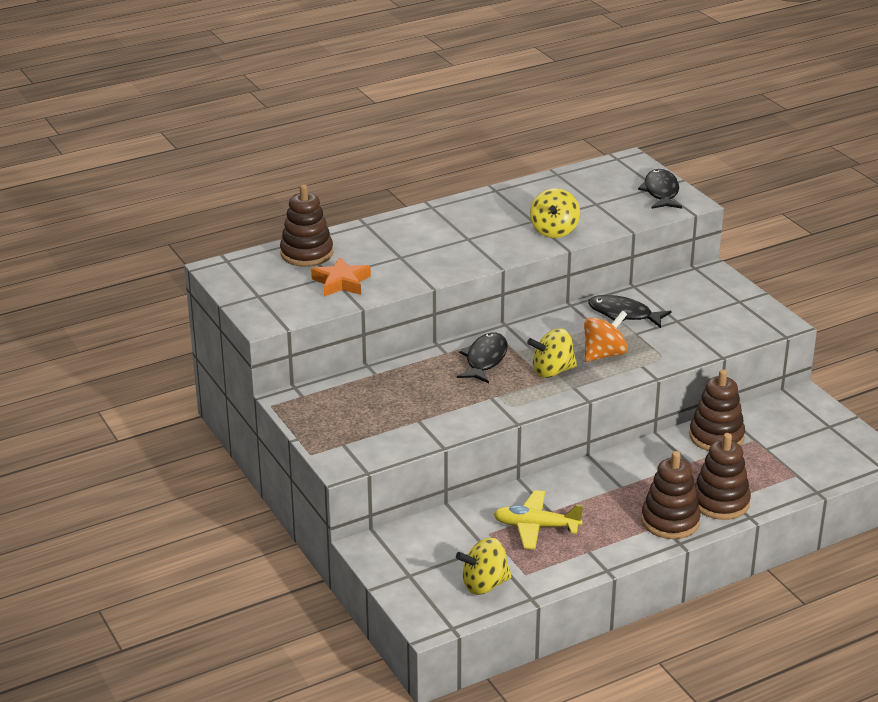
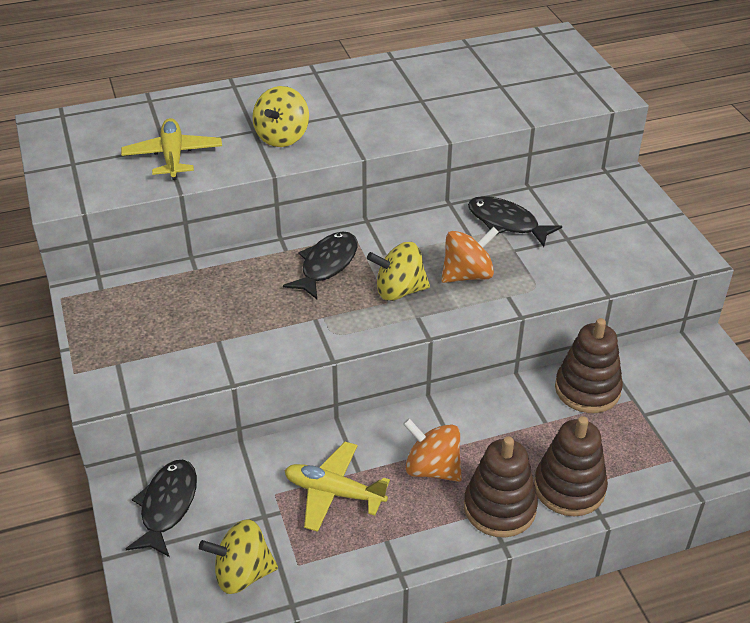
camera: 10 degrees right, 10 degrees up
(307, 253) = (152, 115): brown stacking toy -> none
(341, 282) = (173, 156): orange star -> yellow plane
(554, 231) = (441, 115): yellow spinning top -> yellow spinning top (282, 137)
(608, 502) = (432, 468): none -> orange spinning top
(661, 192) = (580, 78): black fish -> black fish (167, 506)

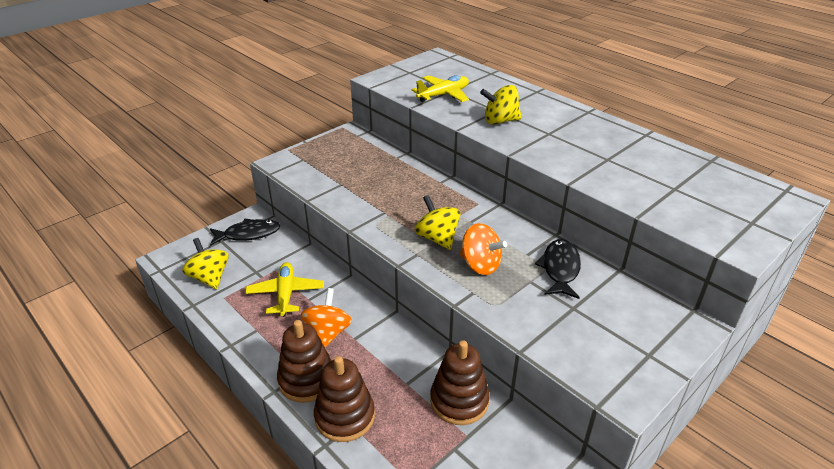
camera: 65 degrees right, 5 degrees down
(326, 265) = (439, 201): black fish -> none

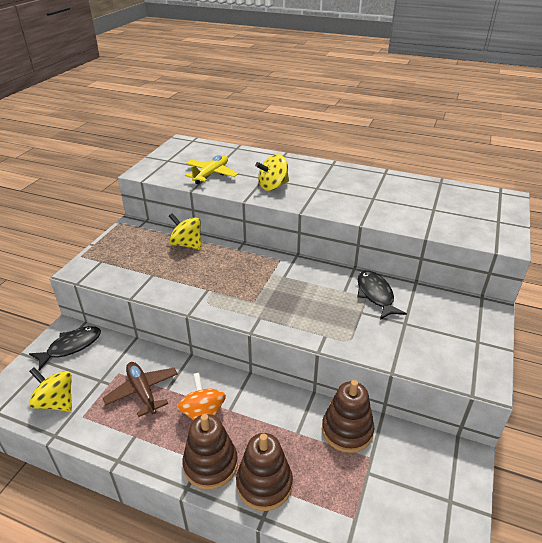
camera: 25 degrees left, 0 degrees up
(286, 294) = (142, 392): yellow plane -> brown plane
(437, 238) = (267, 299): yellow spinning top -> yellow spinning top (187, 244)
(480, 265) = (315, 311): orange spinning top -> none

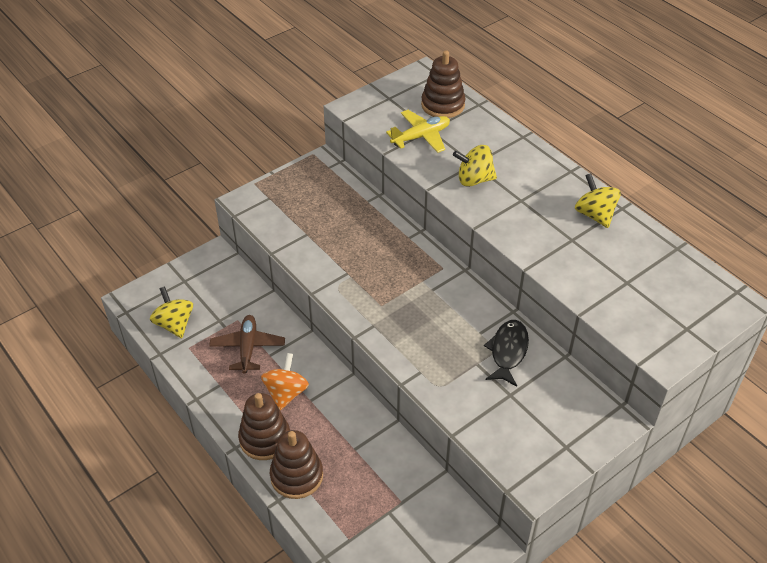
camera: 30 degrees right, 10 degrees up
(71, 346) = (212, 275): black fish -> none
(187, 244) = (362, 210): yellow spinning top -> yellow spinning top (594, 215)
(347, 430) = (399, 469): brown stacking toy -> brown stacking toy (443, 105)

